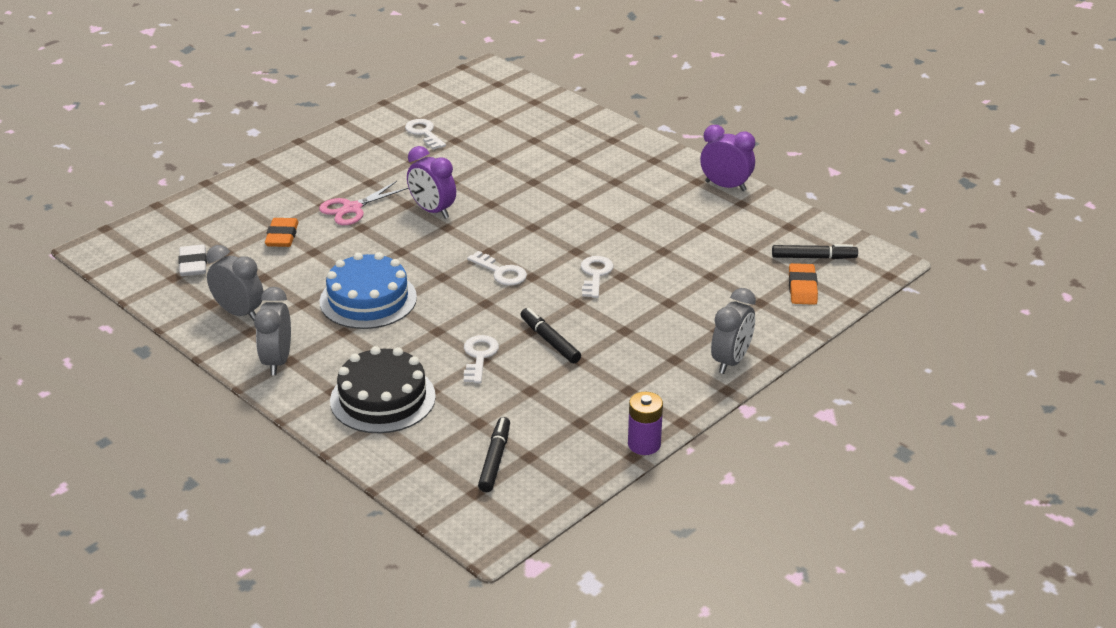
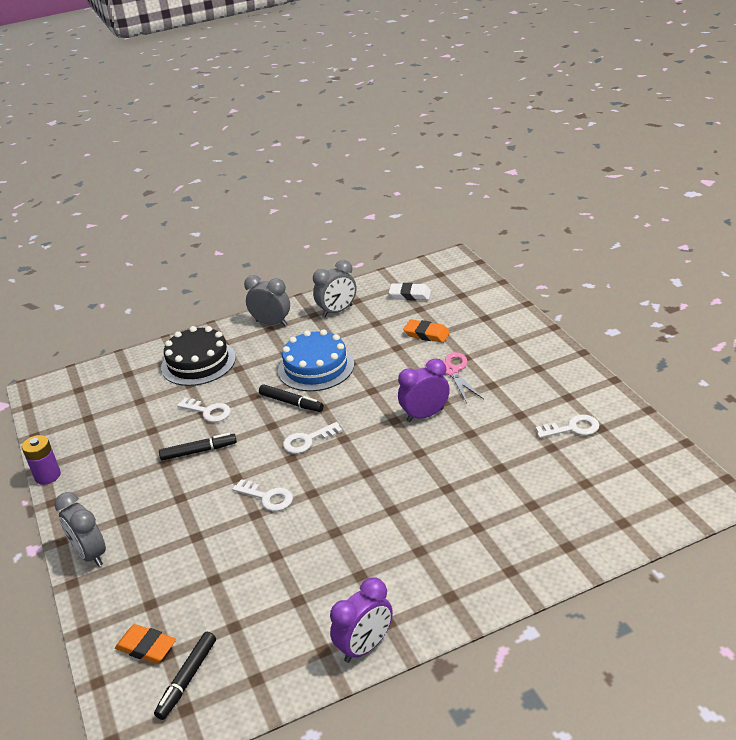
camera: 115 degrees right, 0 degrees up
(495, 459) = (98, 402): black marker -> black marker (291, 403)

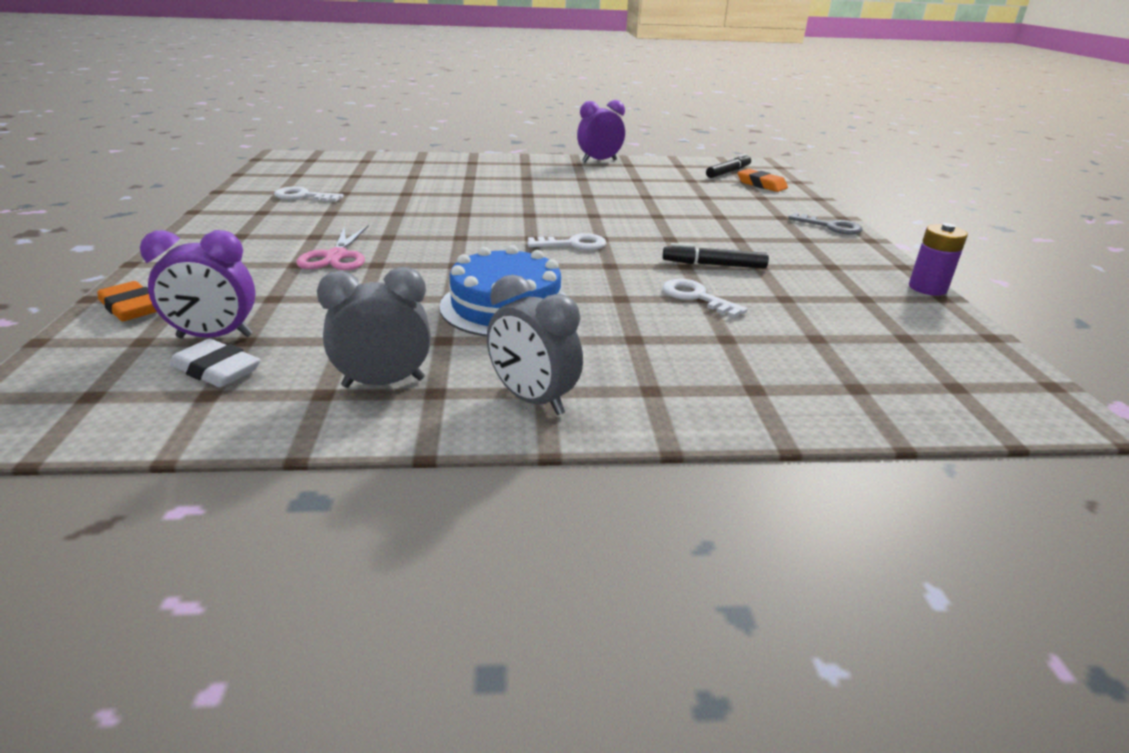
camera: 165 degrees left, 5 degrees down
(90, 554) = (831, 226): grey clock -> grey key
(198, 362) = (708, 367): black cake -> none
(267, 497) = (640, 221): white key -> none
(291, 403) = (571, 278): black marker -> none
(425, 415) = (422, 232): purple clock -> purple clock (215, 337)
(426, 334) = (297, 301): orange eraser -> orange eraser (131, 307)

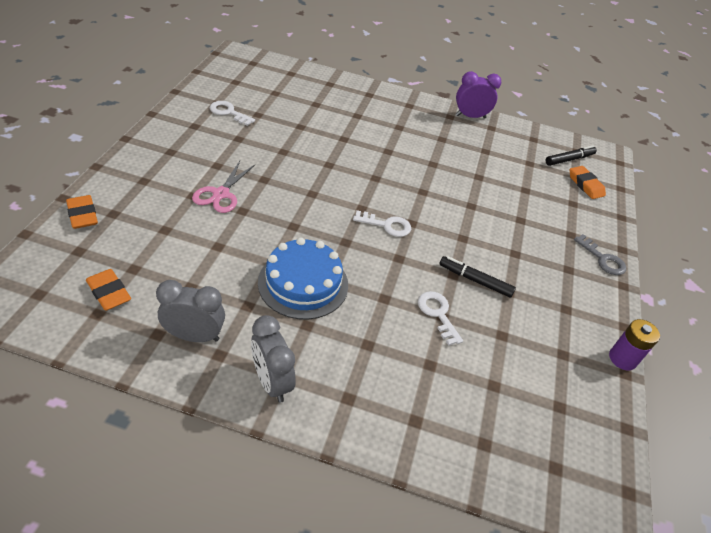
camera: 15 degrees right, 15 degrees up
(215, 337) = (119, 260): purple clock -> none
(217, 370) = (109, 292): white eraser -> orange eraser

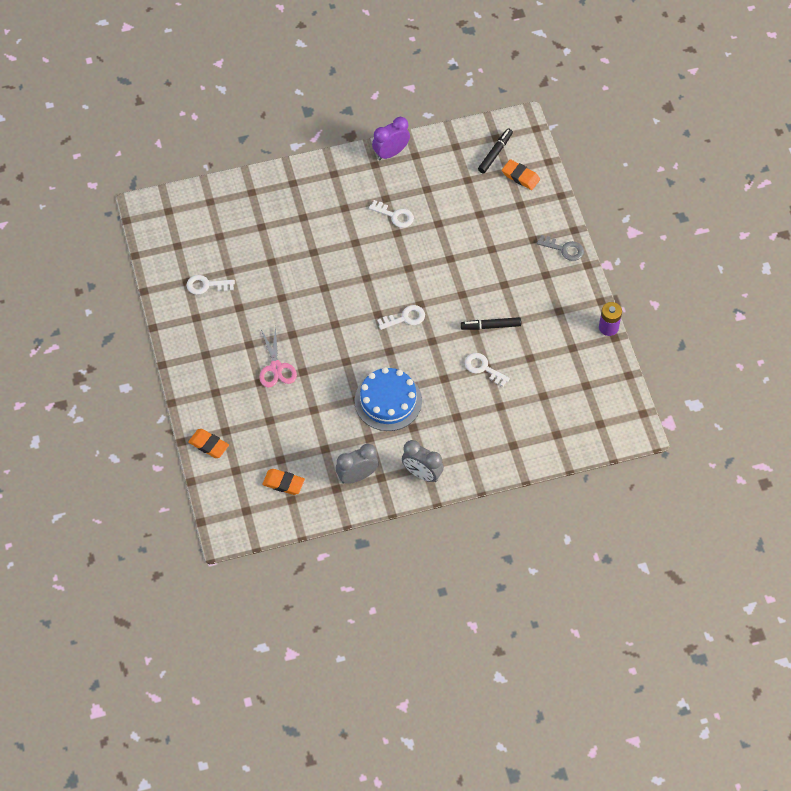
camera: 25 degrees left, 15 degrees up
(441, 153) = (395, 216): none -> white key

